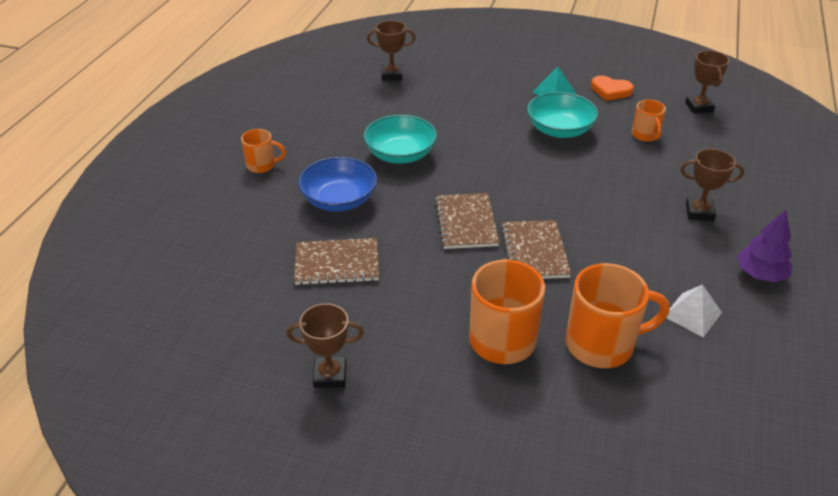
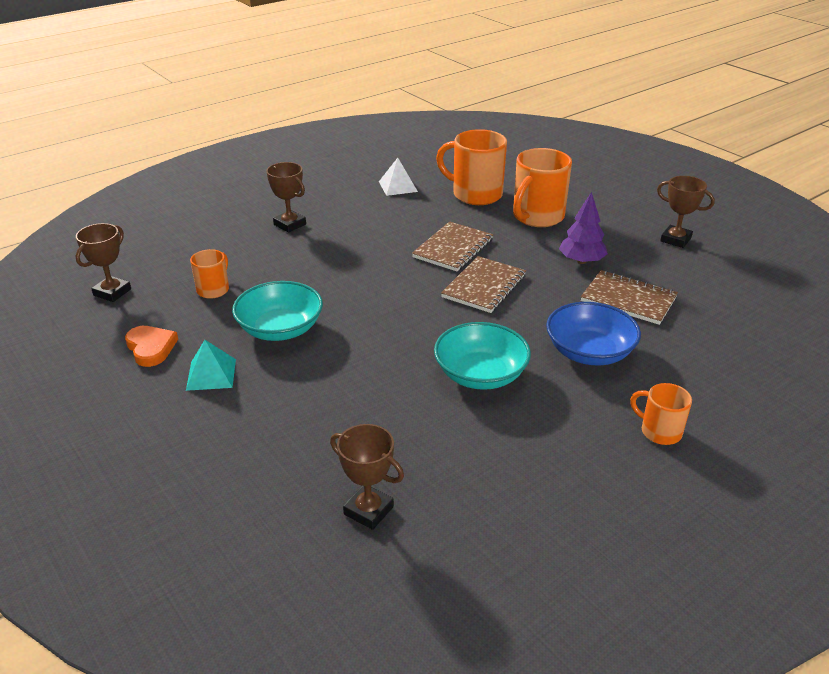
camera: 145 degrees left, 5 degrees down
(760, 274) = (321, 185): purple tree -> purple tree (581, 261)

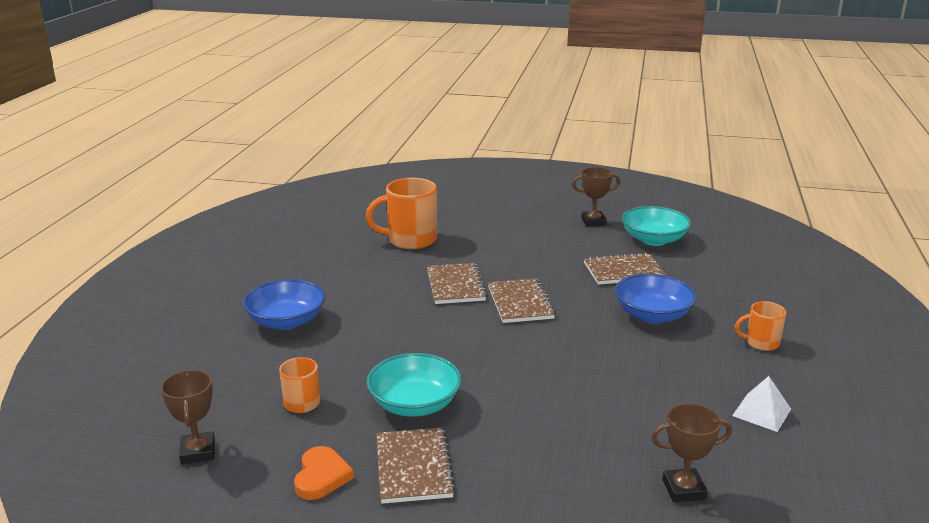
camera: 40 degrees left, 10 degrees down
(151, 348) = (321, 476): orange heart -> orange heart turned 75 degrees clockwise
(211, 374) = (413, 467): turquoise pyramid -> brown notebook
(290, 224) = (286, 321): brown trophy -> blue bowl
(398, 186) = (336, 256): white pyramid -> white pyramid (761, 412)
(480, 374) = (611, 362): turquoise bowl -> turquoise bowl (653, 239)
(537, 217) = (481, 240): orange mug -> none
(581, 261) = (557, 258): purple tree -> none

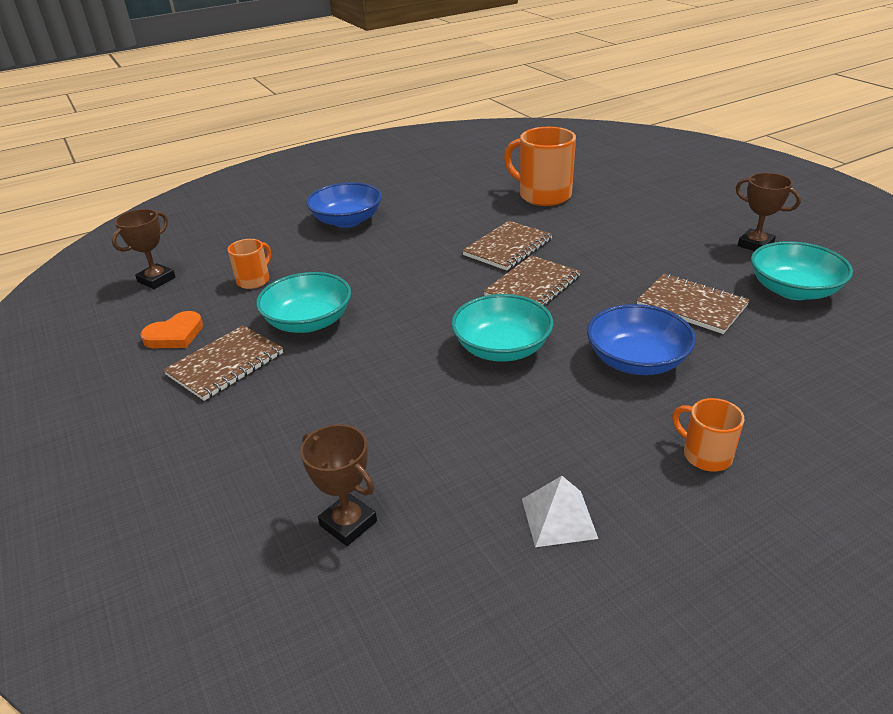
camera: 50 degrees right, 10 degrees up
(574, 348) = (502, 348): none -> turquoise bowl

